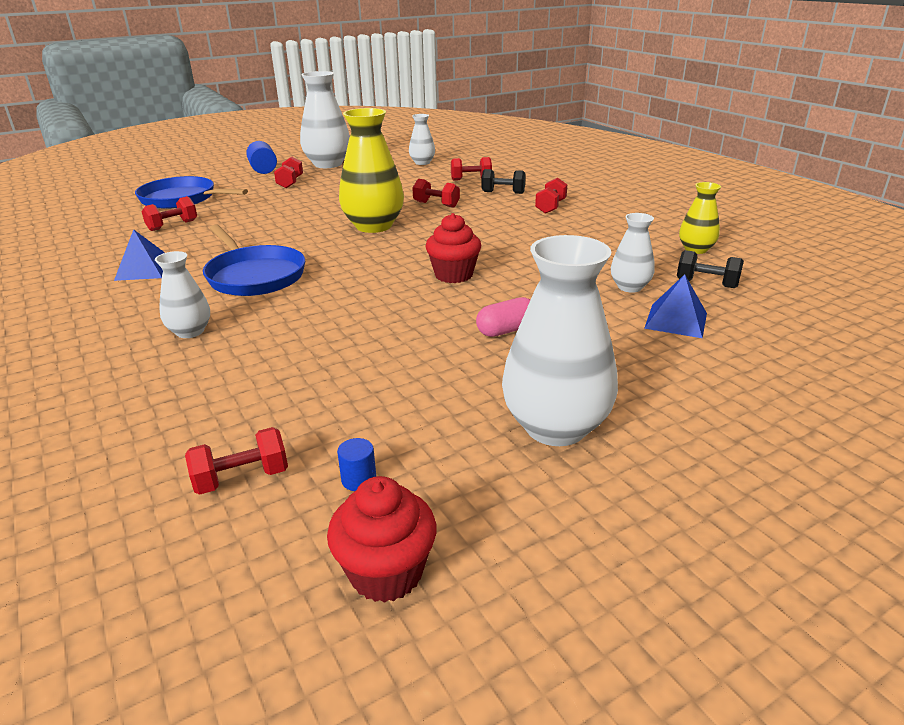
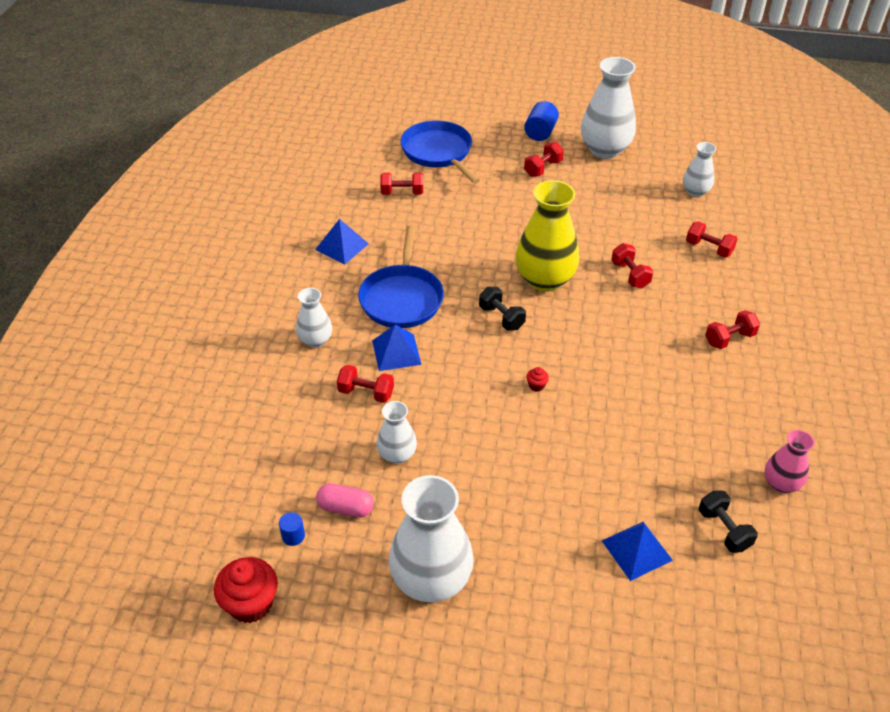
camera: 40 degrees right, 15 degrees up
(242, 478) = (243, 492): red dumbbell -> red dumbbell (366, 392)
(294, 306) = (396, 352): none -> blue pyramid
(453, 275) = (536, 386): red cupcake -> red cupcake, size x0.44
(503, 192) = (713, 289): black dumbbell -> black dumbbell (501, 317)
(506, 330) = (503, 473): pink capsule -> pink capsule (346, 508)
(629, 287) = (653, 490): white vase -> white vase (397, 454)
(696, 249) = (781, 483): yellow vase -> pink vase

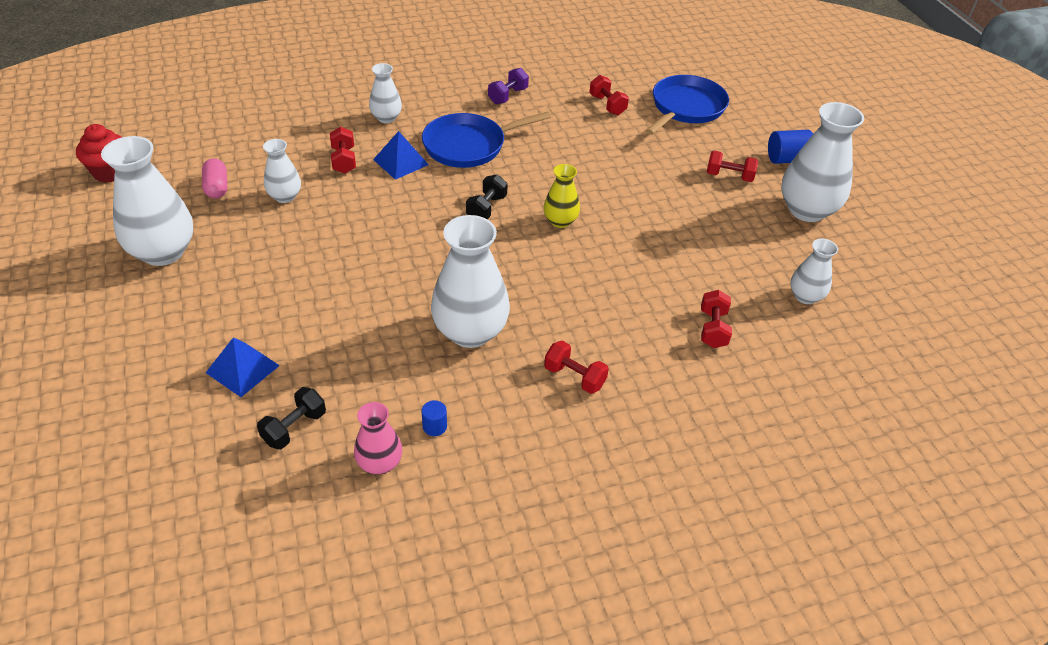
camera: 60 degrees right, 0 degrees up
(293, 536) = (179, 171): blue cylinder -> blue cylinder (434, 426)
(342, 246) = (508, 96): blue pyramid -> purple dumbbell
(536, 386) = (412, 253): red cupcake -> none
(544, 280) = (560, 221): yellow vase -> yellow vase, size x0.54
(630, 275) = (616, 277): red dumbbell -> none
(654, 381) = (470, 332): none -> white vase

